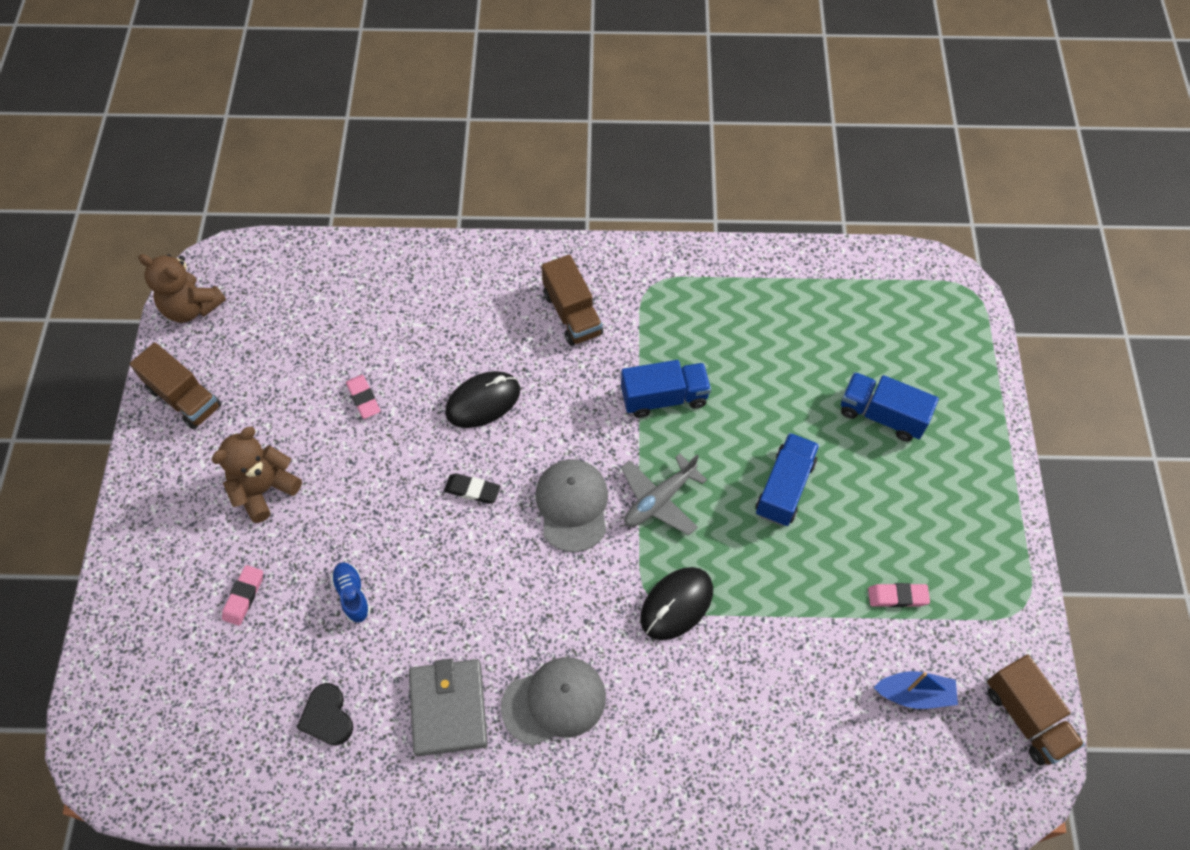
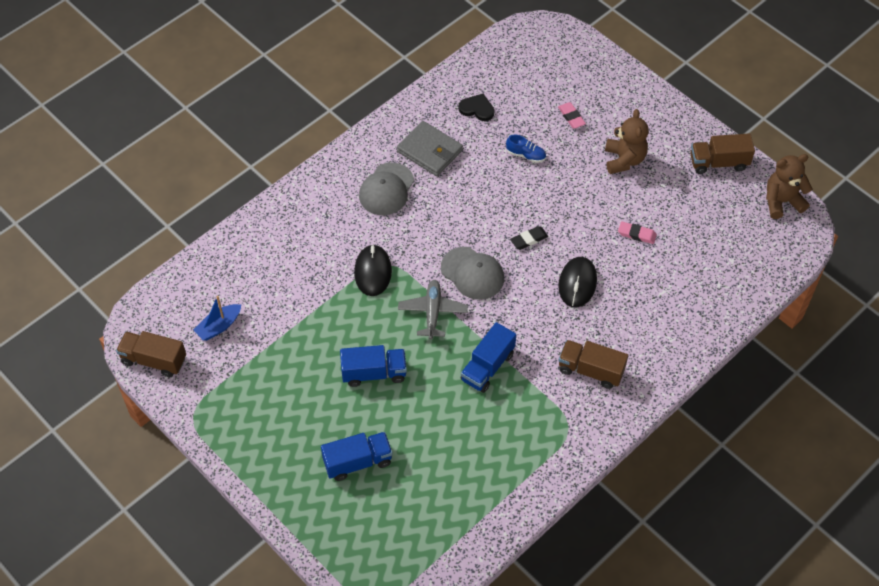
camera: 135 degrees right, 5 degrees down
(784, 488) = (374, 373): blue truck -> blue truck turned 75 degrees counterclockwise
(897, 596) = (265, 366): pink eraser -> none

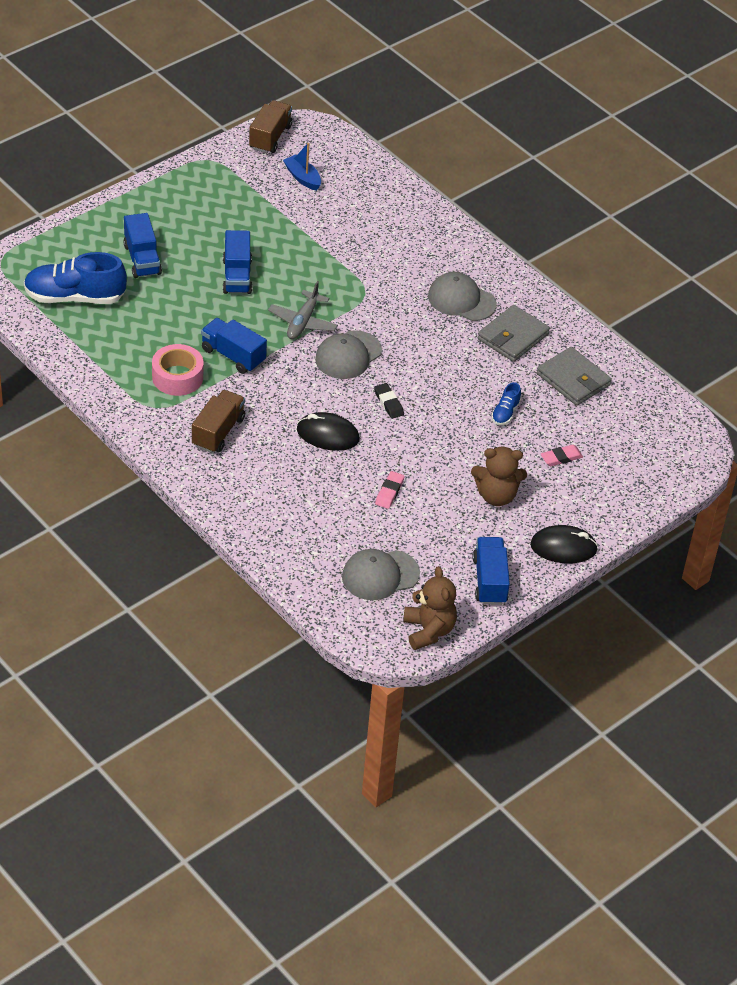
camera: 90 degrees right, 10 degrees down
(373, 272) = (356, 283): black mouse -> black mouse (563, 547)
(423, 519) = (75, 297): none -> blue shoe
(432, 312) = (303, 322): grey plane -> grey plane turned 105 degrees clockwise
(477, 109) = (573, 379): black heart -> grey wallet
(524, 412) = (177, 377): none -> pink tape
(718, 163) = (489, 581): brown truck -> blue truck
(732, 237) = (380, 575): none -> grey cap

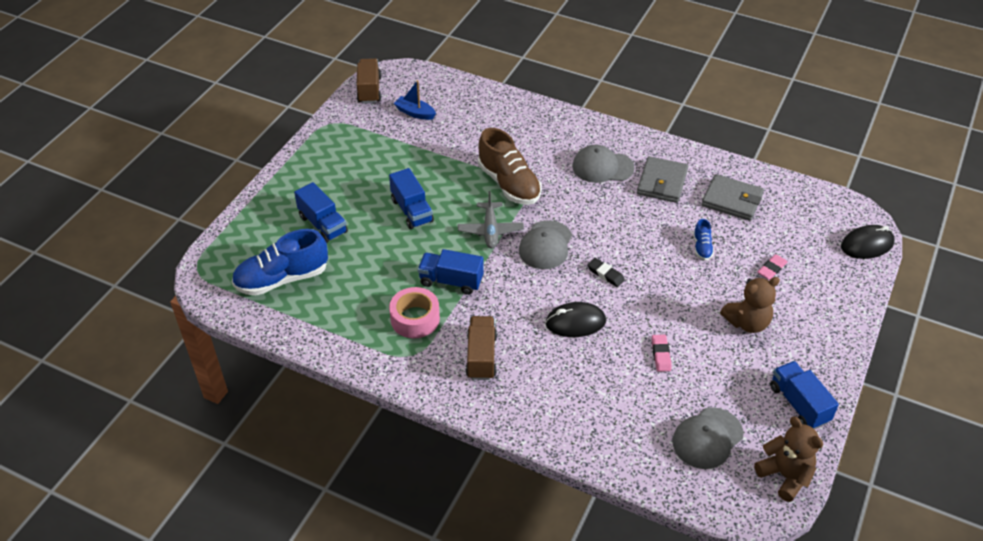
camera: 20 degrees left, 0 degrees up
(352, 284) = (509, 184): none -> brown shoe
(563, 547) = (832, 348): black mouse -> black mouse (867, 245)

